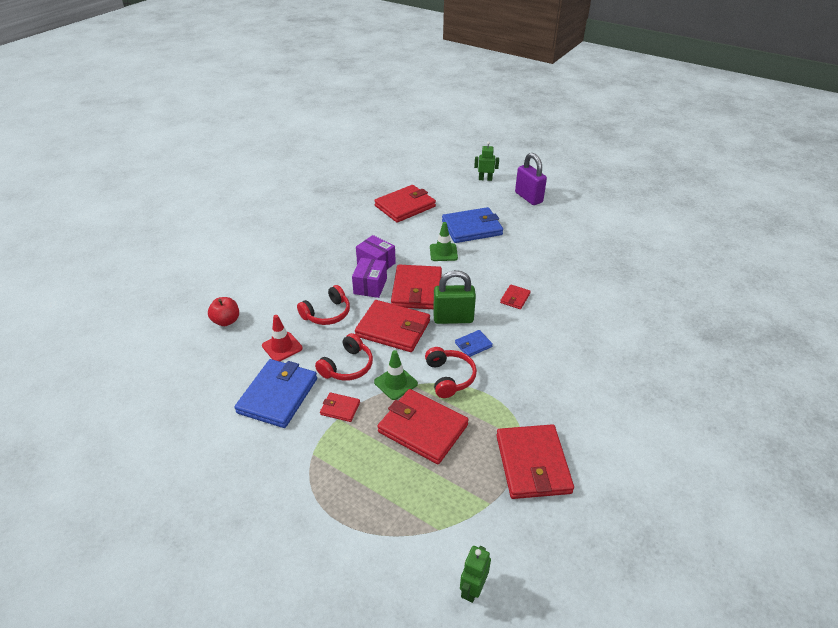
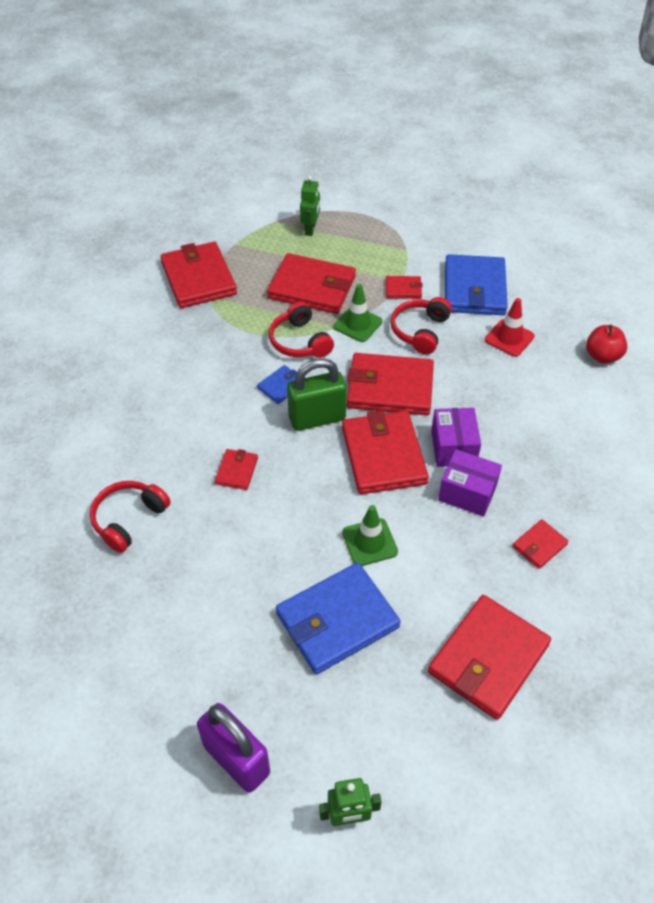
camera: 165 degrees right, 10 degrees up
(327, 313) = (486, 391): red headphones -> red headphones (129, 519)
(352, 236) = (539, 545): none -> red wallet
(472, 589) = (239, 196): green robot -> green robot (310, 229)

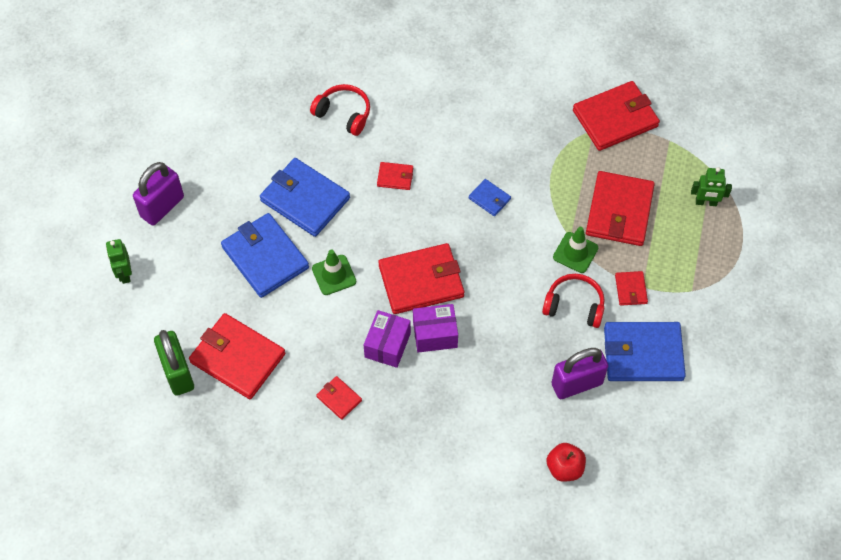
camera: 85 degrees right, 10 degrees up
(253, 569) = (305, 199): none -> blue wallet
(300, 341) = (545, 207): red headphones -> none
(317, 418) = (456, 229): green padlock -> green padlock (178, 373)
(390, 387) = (498, 283): red wallet -> none
(509, 338) = (577, 384): red traffic cone -> purple padlock

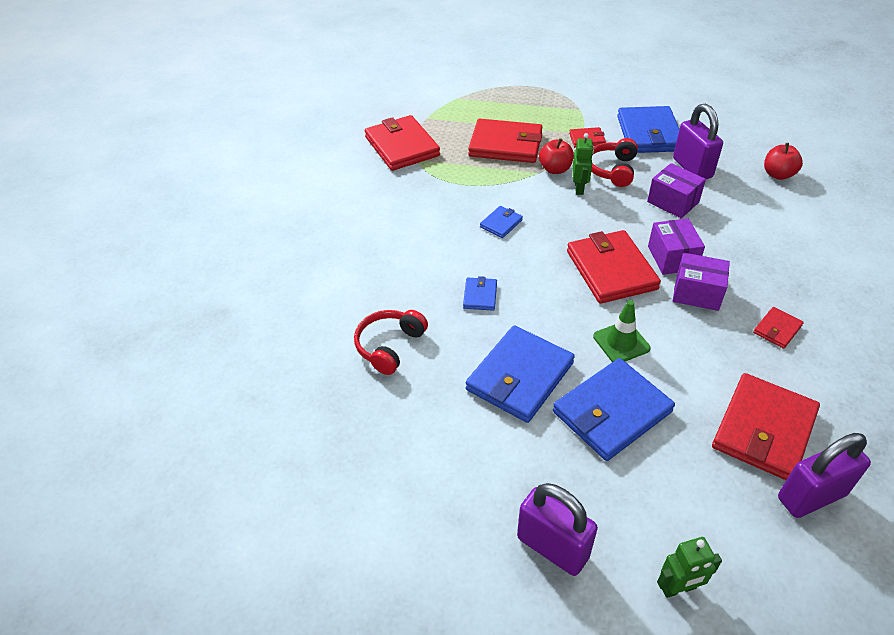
camera: 90 degrees left, 15 degrees down
(178, 373) = (811, 496): green padlock -> purple padlock
(395, 177) = (480, 295): red wallet -> blue wallet
(518, 352) = (673, 202): none -> purple box
(575, 252) = (555, 169): green traffic cone -> red apple
(706, 202) = (491, 101): green robot -> green robot (579, 188)

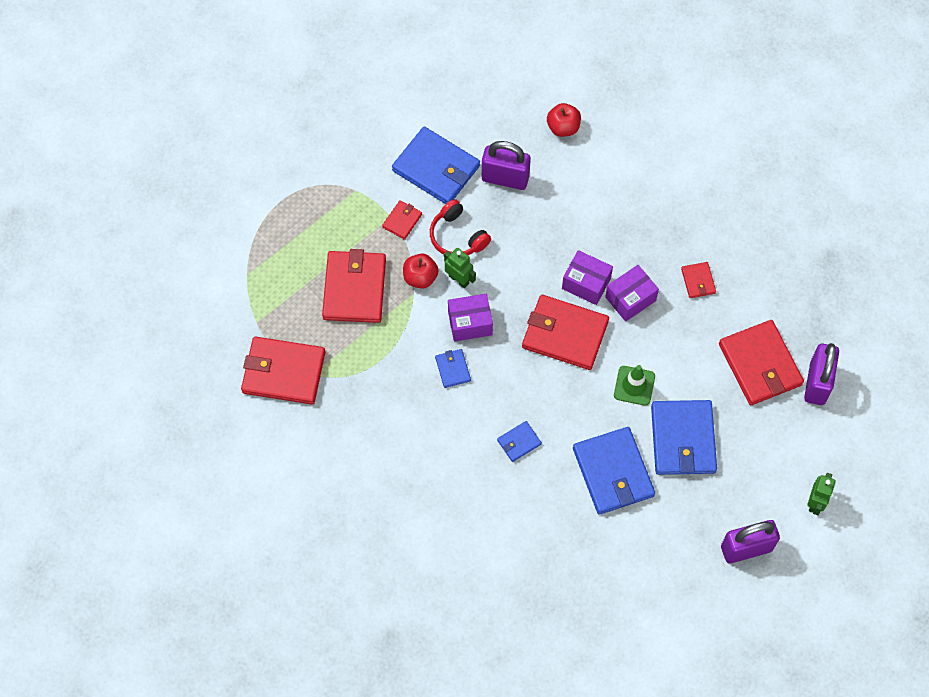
camera: 55 degrees left, 20 degrees up
(389, 346) = (520, 537): red headphones -> none
(480, 295) = (519, 442): blue wallet -> blue wallet turned 75 degrees counterclockwise
(506, 145) = (354, 288): red wallet -> red wallet turned 45 degrees counterclockwise
(673, 202) = (531, 228): purple box -> purple box (470, 323)

